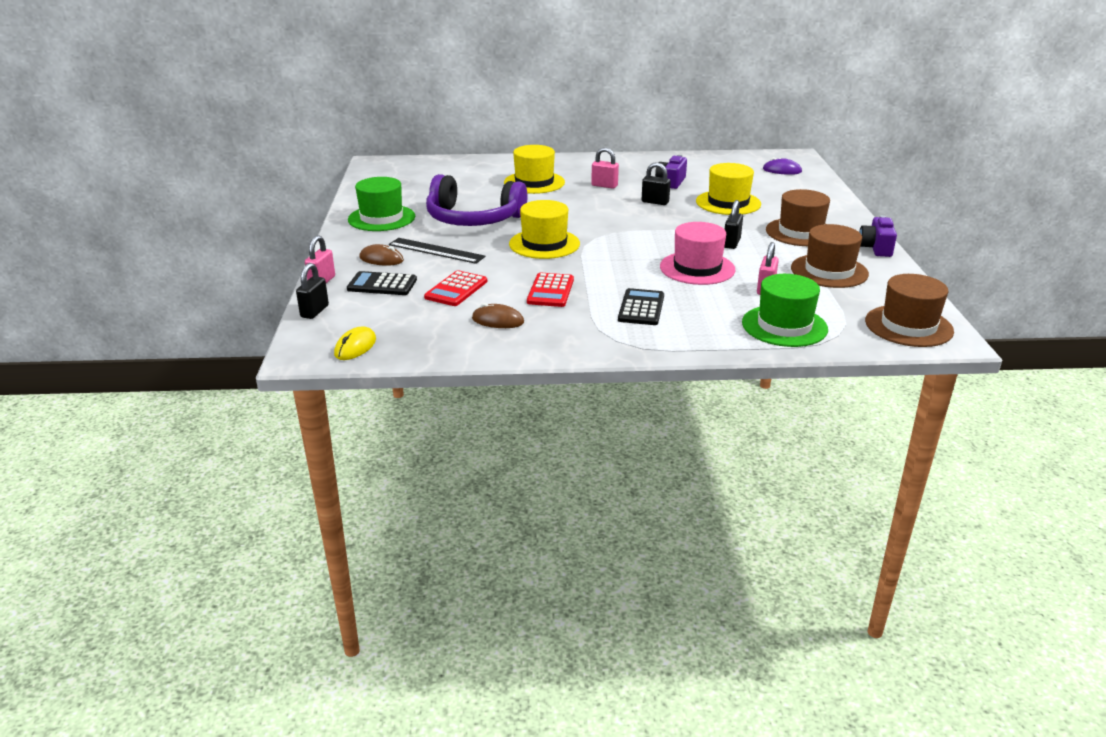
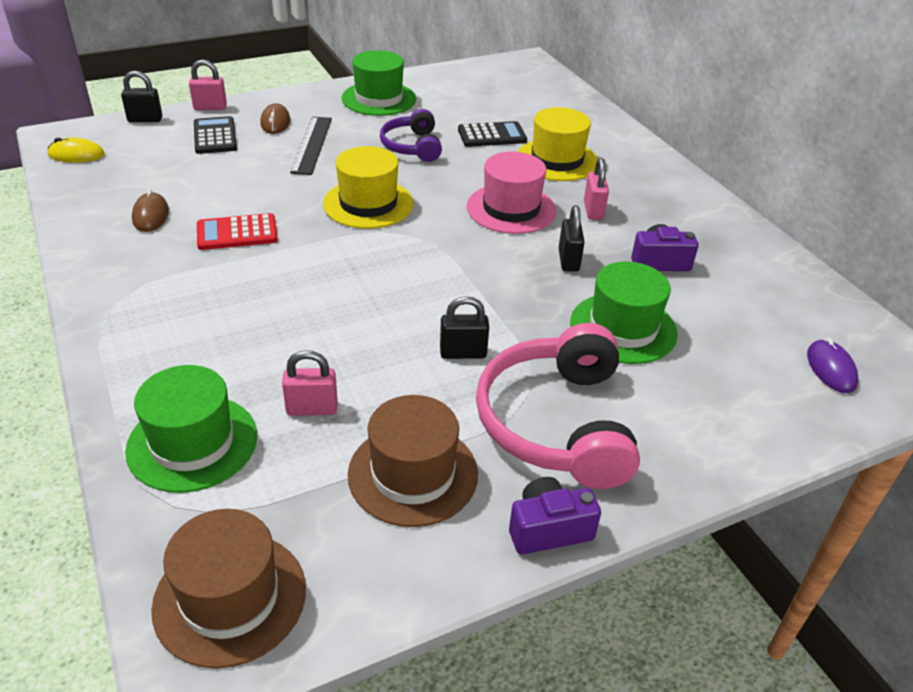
camera: 65 degrees right, 10 degrees up
(456, 289) = (219, 176): red calculator -> none
(473, 219) = (412, 146): purple headphones -> purple headphones, size x0.58
(641, 308) = (212, 305): black calculator -> black calculator (492, 135)
(697, 268) = (355, 333): pink hat -> pink hat (511, 209)
(728, 203) = (623, 328): yellow hat -> green hat
(800, 232) = (557, 423): brown hat -> pink headphones

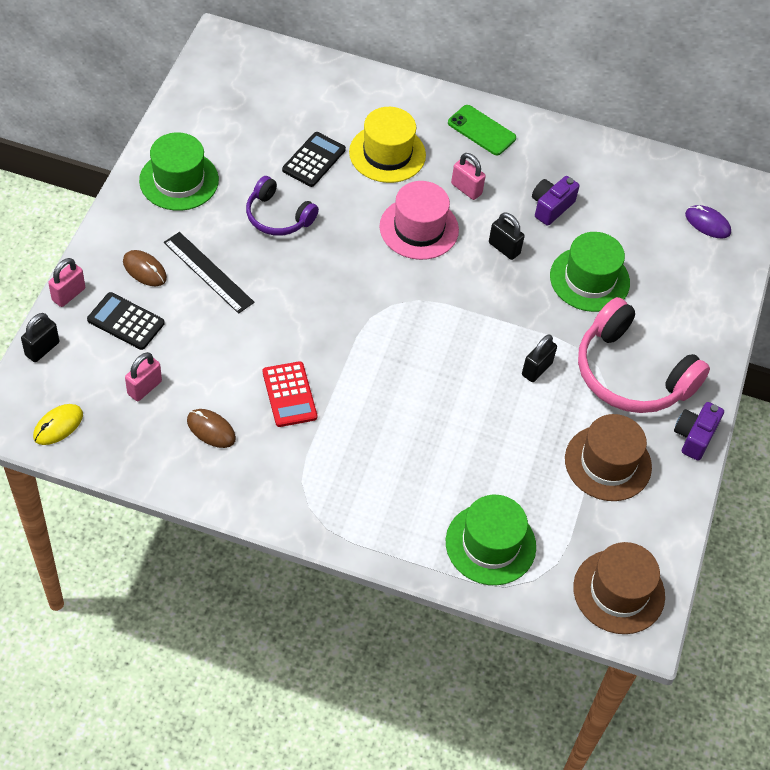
camera: 50 degrees left, 15 degrees up
(237, 233) = (289, 394): red calculator -> red calculator turned 45 degrees counterclockwise
(312, 409) = (515, 472): pink padlock -> pink padlock (144, 388)
(368, 204) = (329, 298): yellow hat -> none
(664, 188) = (481, 130): none -> green phone

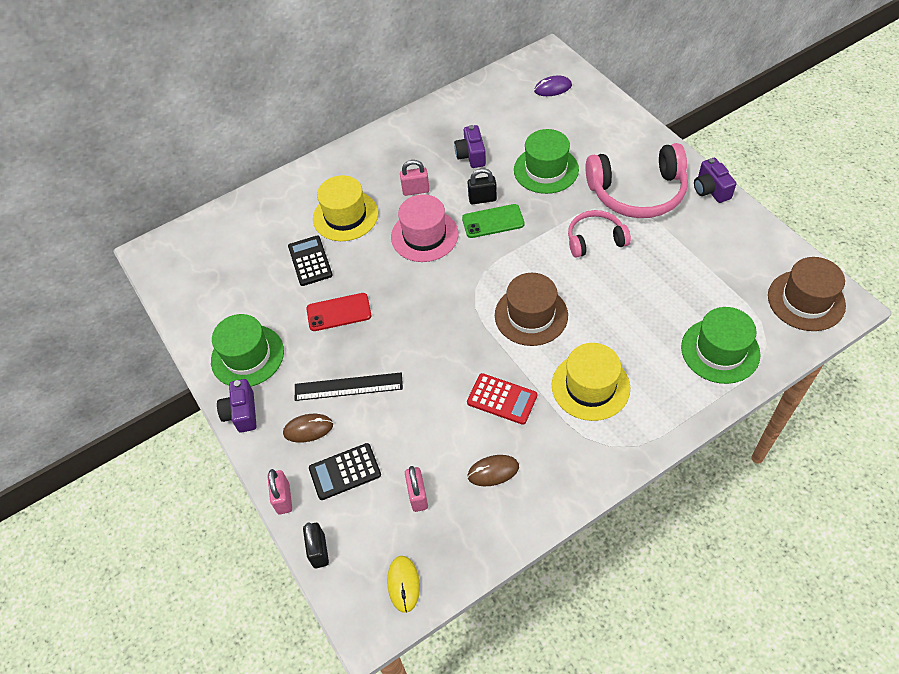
camera: 40 degrees left, 0 degrees up
(122, 213) = (242, 413): none -> purple camera
(278, 216) = (339, 312): purple headphones -> red phone
(360, 457) = (590, 386): none -> yellow hat
(481, 130) = (376, 154): green phone -> green phone (493, 221)
(536, 369) = (595, 239): black padlock -> pink headphones
(608, 463) = (699, 246): brown hat -> brown hat (531, 315)

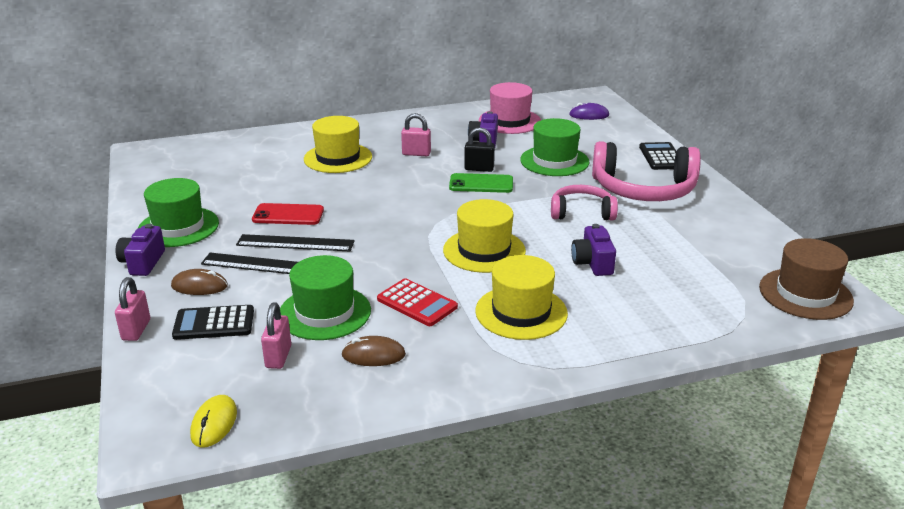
camera: 10 degrees right, 25 degrees down
(310, 261) = (284, 179): black calculator -> black calculator (661, 157)
(319, 551) = (142, 377): black padlock -> none
(364, 349) = (295, 243): none -> black ruler
(424, 235) = (406, 182): pink hat -> pink hat (509, 121)
(531, 315) = (484, 250): brown hat -> yellow hat
(710, 190) = (725, 200): purple camera -> purple camera (592, 263)
(720, 350) = (686, 313): green hat -> green hat (325, 312)

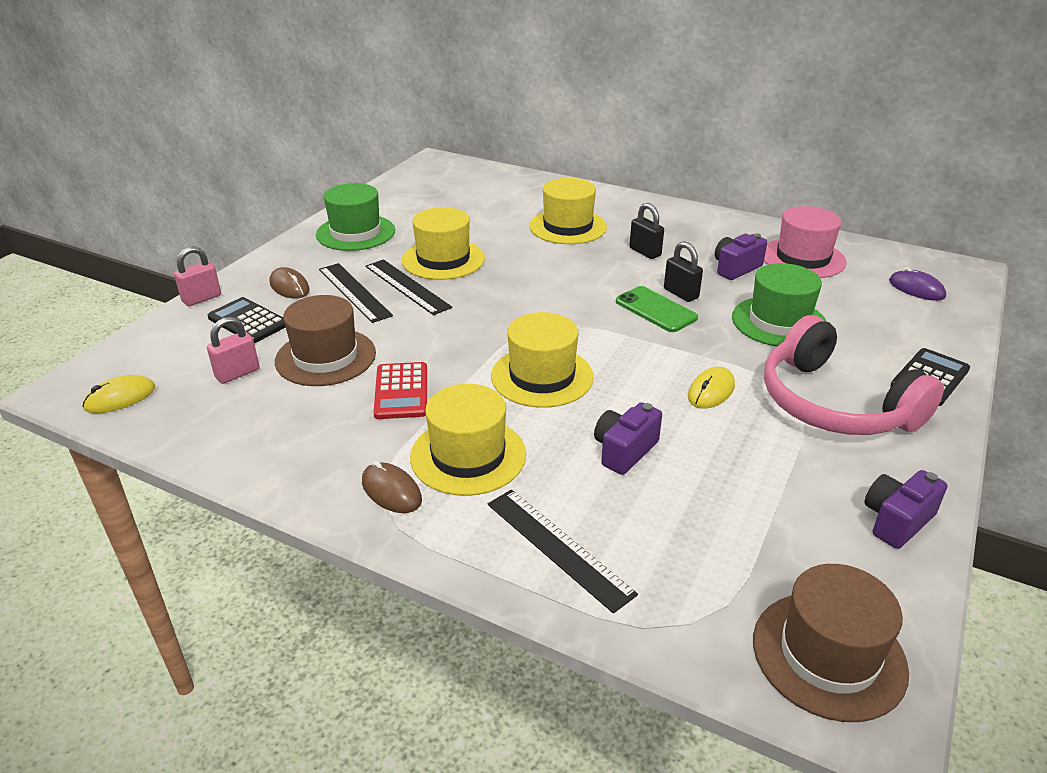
camera: 45 degrees right, 5 degrees up
(142, 263) = (289, 249): purple camera -> purple camera (896, 521)
(288, 215) = (443, 259): red phone -> yellow hat
(325, 312) = (325, 357): green hat -> brown hat
(373, 355) = (294, 415): brown mouse -> brown mouse (391, 491)
(416, 154) = (645, 252): pink padlock -> black padlock
(581, 212) = (711, 391): pink headphones -> yellow mouse
(642, 324) = (558, 547): none -> black ruler

